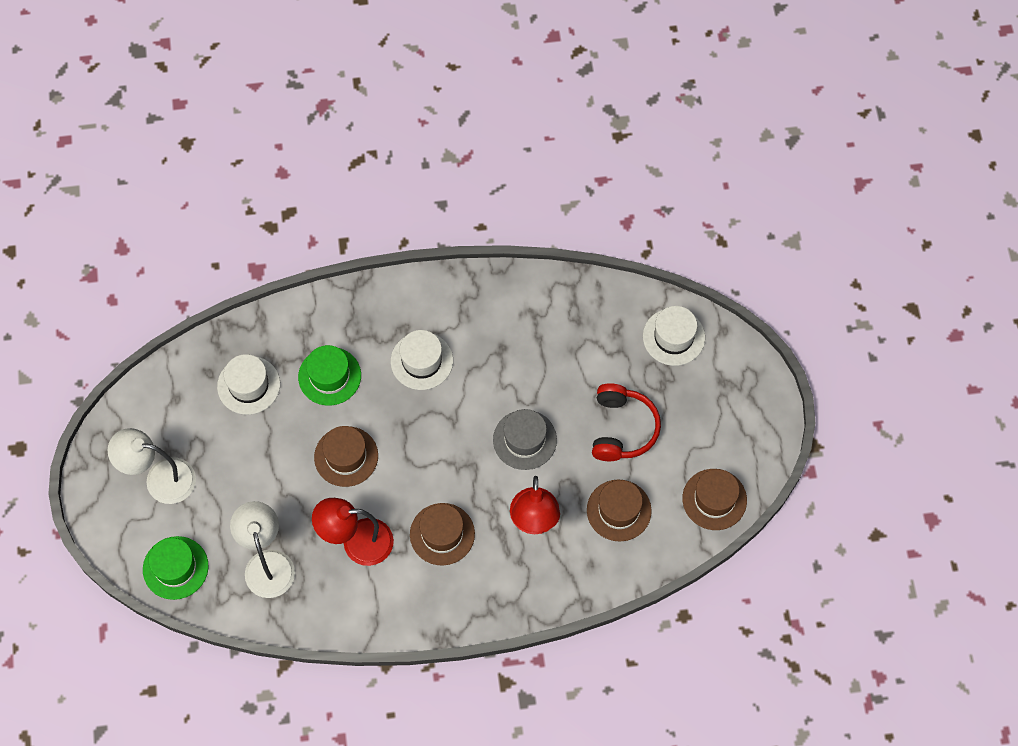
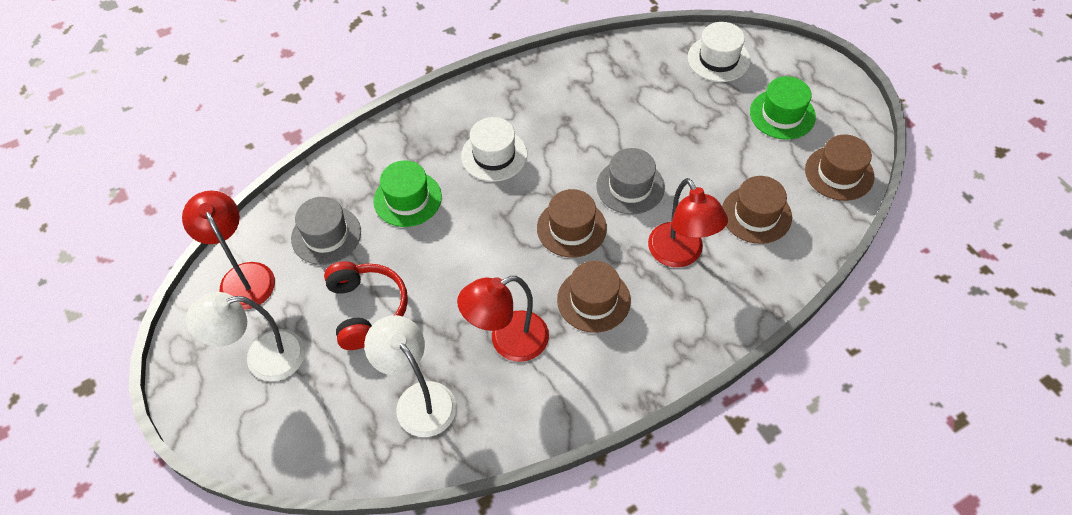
camera: 20 degrees left, 10 degrees down
(168, 398) = (243, 276): none -> red lamp
(175, 568) = (315, 444): green hat -> green hat (782, 114)
(248, 385) = (326, 235): white hat -> grey hat
(346, 456) = (458, 264): brown hat -> brown hat (571, 228)
(622, 428) = (717, 145): red headphones -> red headphones (367, 309)

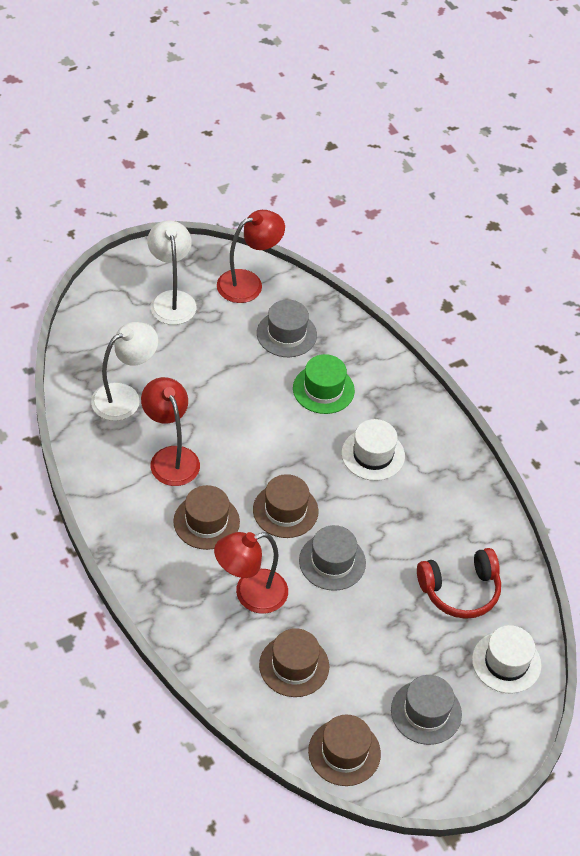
camera: 85 degrees right, 5 degrees down
(367, 309) = (210, 363): red headphones -> red headphones (460, 591)
(782, 114) = (426, 712): green hat -> grey hat

